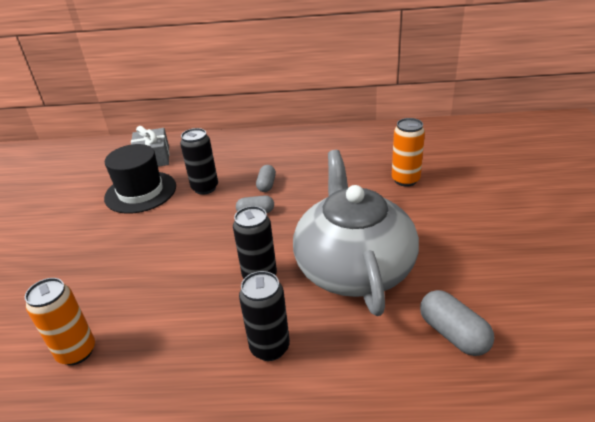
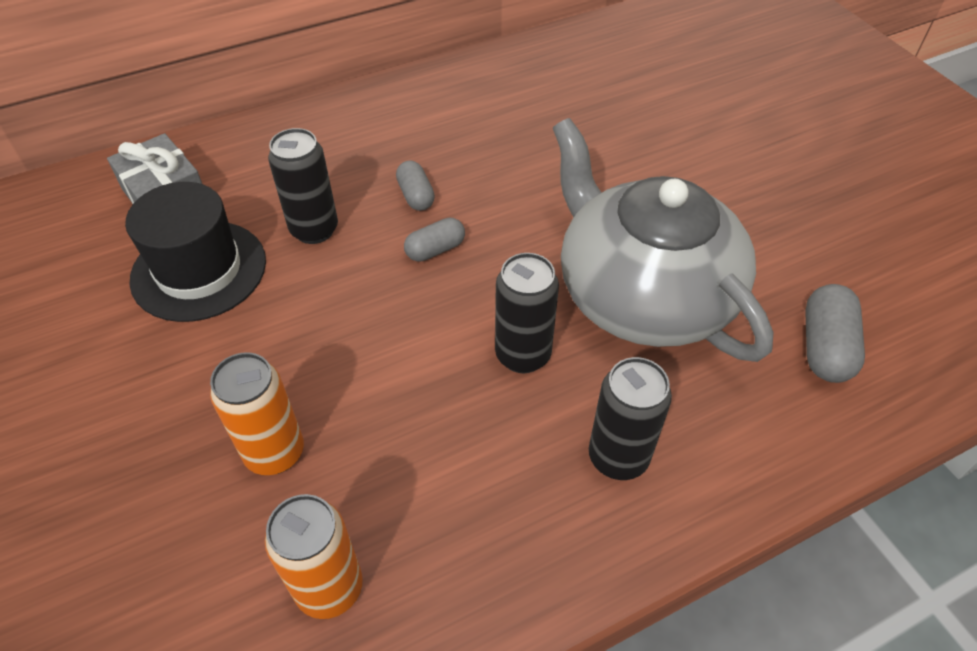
camera: 30 degrees left, 15 degrees up
(405, 180) = (618, 132): orange can -> orange can (275, 453)
(453, 334) = (825, 347): grey capsule -> grey capsule turned 75 degrees clockwise

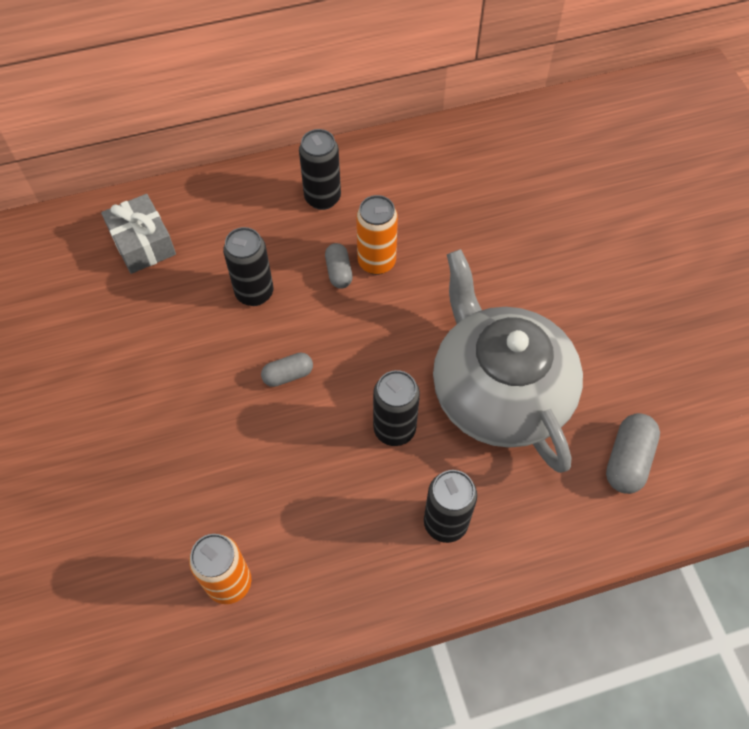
camera: 10 degrees right, 10 degrees up
(199, 270) = (163, 317): black hat -> none
(275, 453) = (204, 478): orange can -> orange can (376, 262)
(382, 127) = (322, 198): none -> black can
(435, 250) = (345, 326): grey capsule -> grey capsule (288, 375)

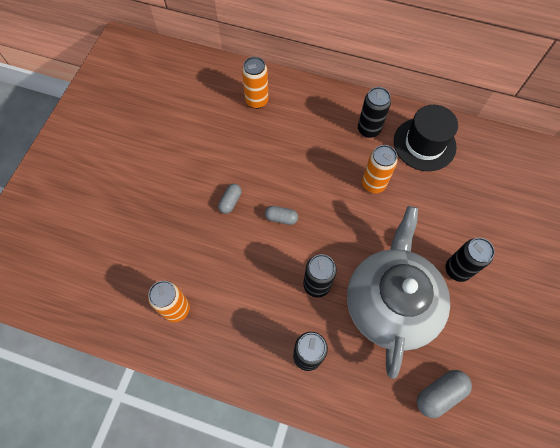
camera: 35 degrees right, 5 degrees up
(143, 243) = (256, 101): grey gift -> orange can
(254, 293) = (295, 162): black can -> black can (457, 270)
(339, 272) = (348, 177): grey capsule -> grey capsule (230, 201)
(404, 177) = (424, 144): none -> black hat

